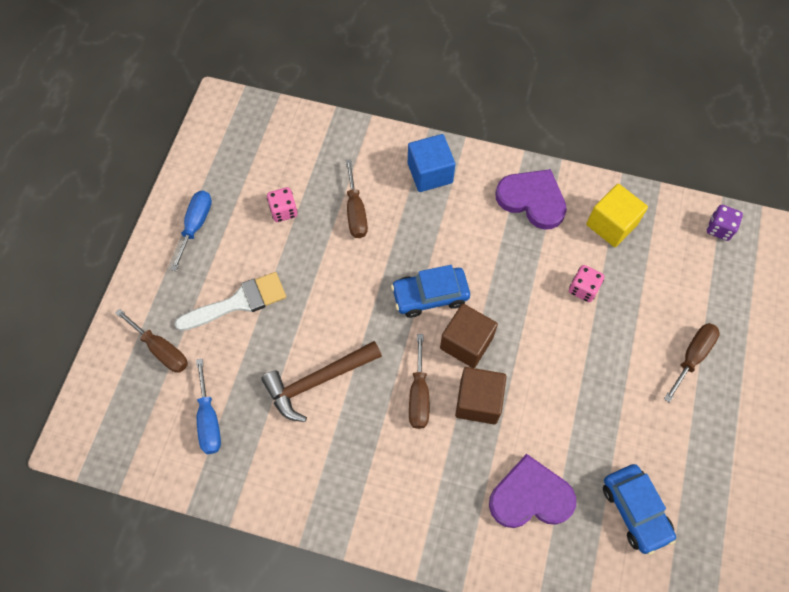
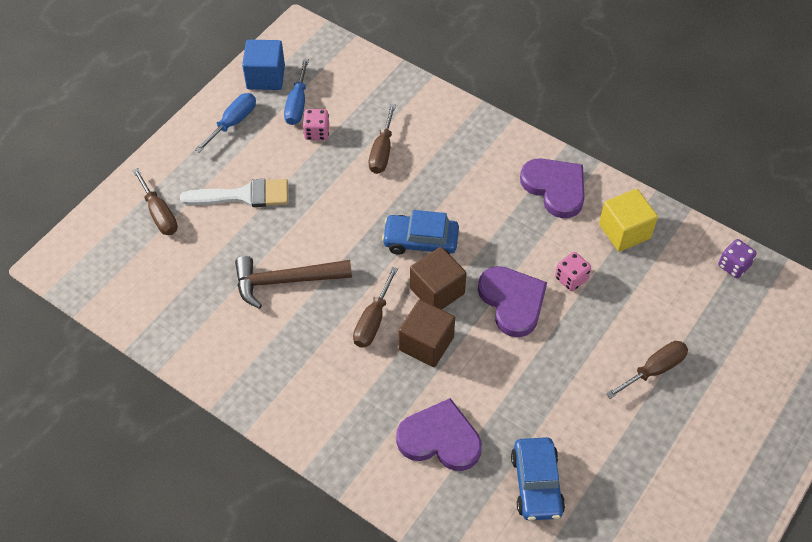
camera: 20 degrees right, 10 degrees down
(209, 420) = (176, 283): blue screwdriver -> blue screwdriver (297, 104)
(430, 173) = (466, 138): blue cube -> blue cube (266, 77)
(540, 330) = (512, 302): none -> purple heart

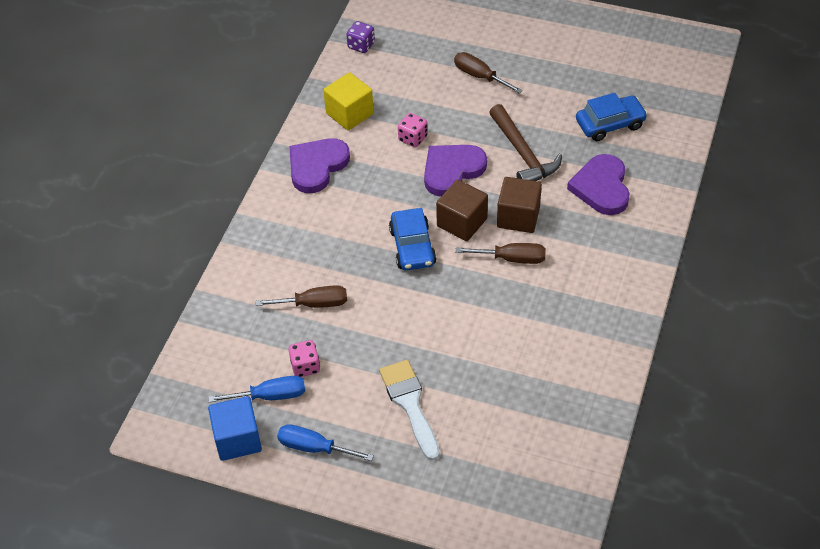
camera: 105 degrees left, 5 degrees down
(159, 214) = (460, 472): brown screwdriver -> none
(285, 281) = (497, 335): brown hammer -> brown hammer (523, 154)

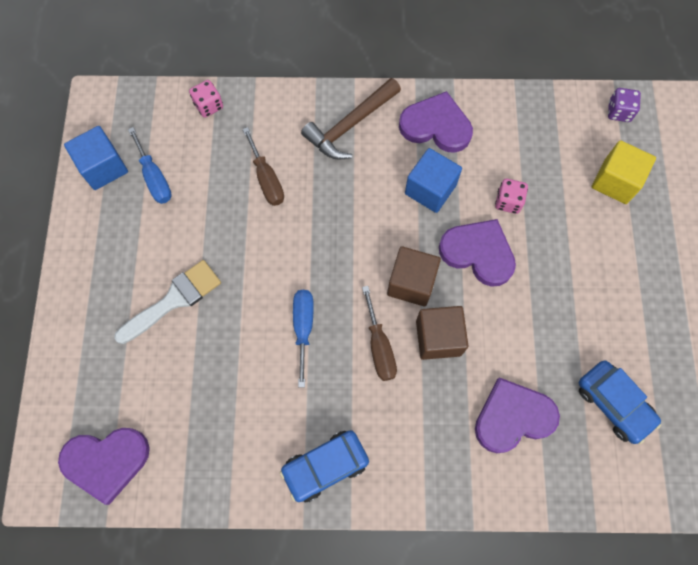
camera: 70 degrees right, 20 degrees up
(305, 366) = (194, 195): pink dice -> pink dice (209, 106)
(314, 447) = (108, 232): blue screwdriver -> blue screwdriver (303, 328)
(349, 114) = (518, 132): yellow cube -> yellow cube (615, 181)
(378, 187) = (430, 189): none -> blue cube
(412, 247) = (363, 245): blue car -> blue car (325, 466)
(480, 76) = (626, 242): brown screwdriver -> none
(523, 154) = (530, 318): brown hammer -> brown hammer (350, 125)
(552, 488) = (106, 461): none -> purple heart

